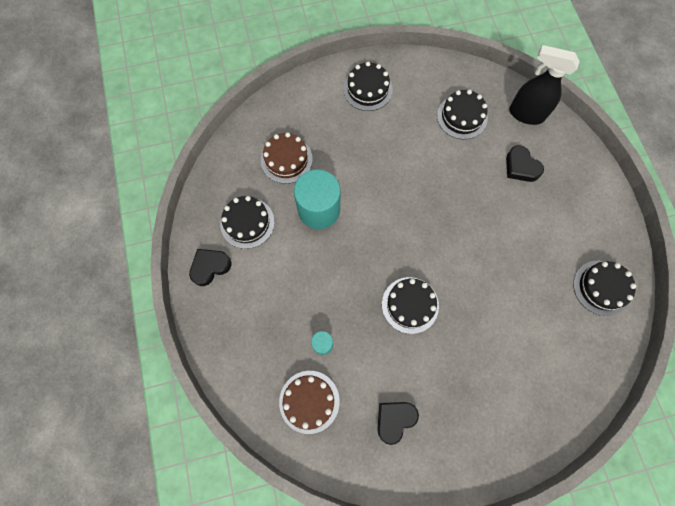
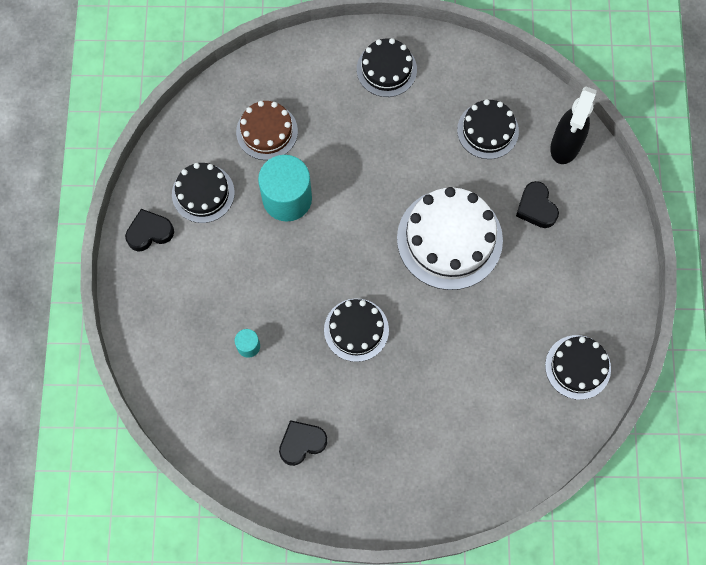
camera: 15 degrees right, 0 degrees up
(309, 401) = (217, 401): brown cake -> none
(461, 209) = (449, 239): none -> white cake
(525, 114) = (565, 146): black spray bottle -> black spray bottle turned 105 degrees counterclockwise

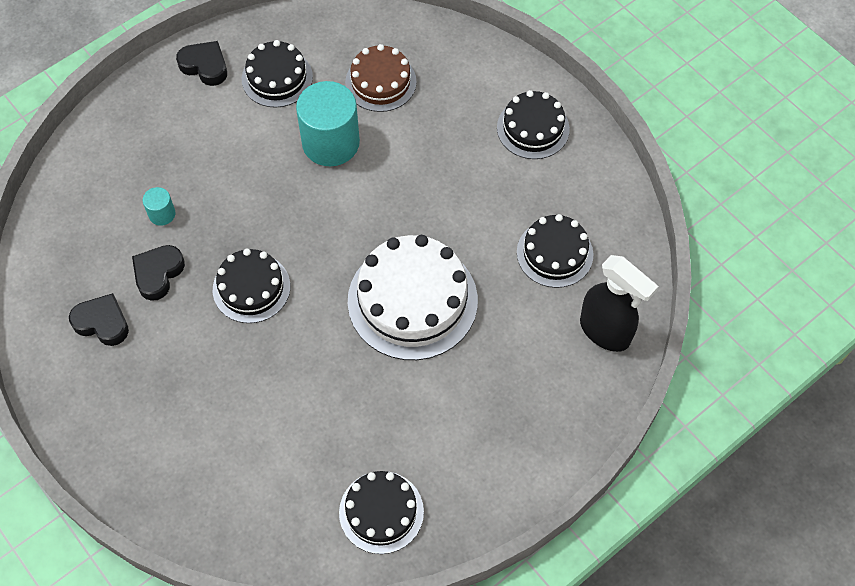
camera: 50 degrees right, 10 degrees down
(536, 207) = (515, 352): black heart -> black heart (158, 274)
(565, 146) = (605, 332): black spray bottle -> black spray bottle turned 120 degrees counterclockwise

